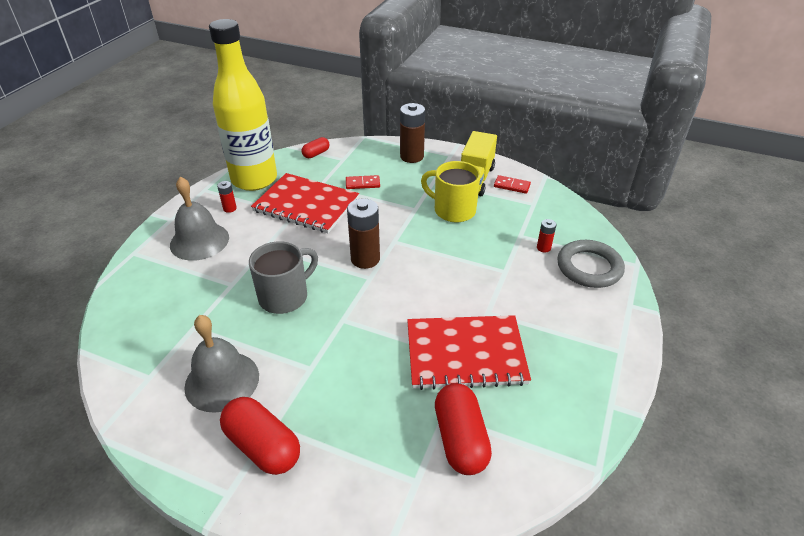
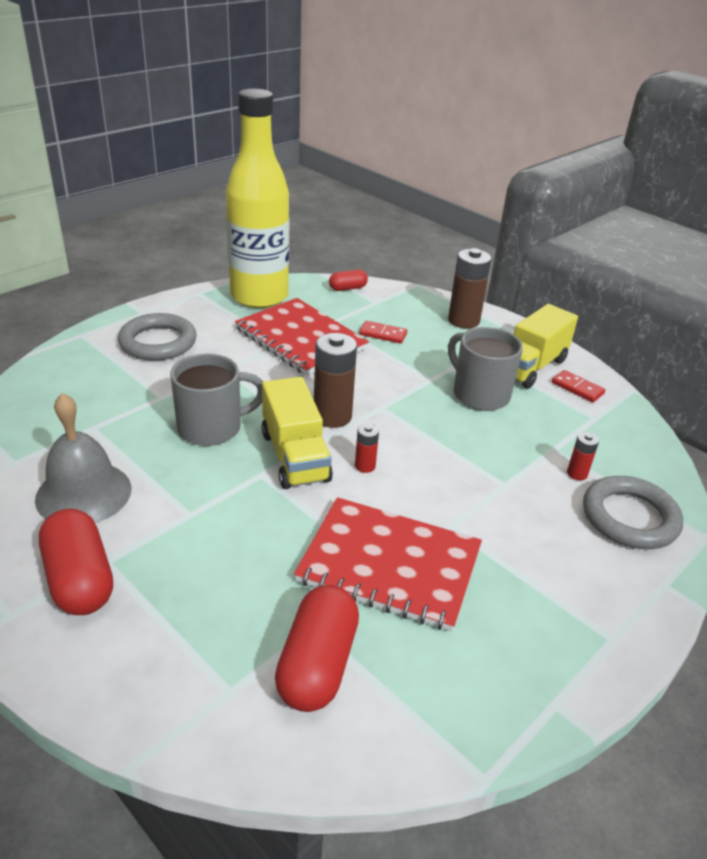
camera: 20 degrees right, 5 degrees down
(199, 241) = (158, 342): grey bell -> grey ring
(230, 208) = (212, 319): red battery -> red battery (365, 466)
(357, 298) = (295, 456): none -> yellow truck
(453, 210) = (479, 394): yellow mug -> grey mug

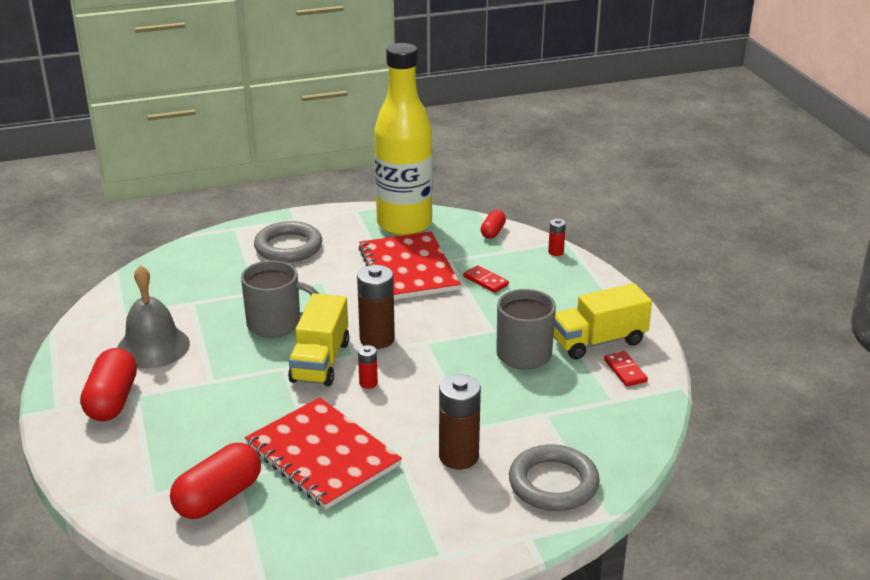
camera: 30 degrees right, 5 degrees down
(347, 288) = (493, 232): red capsule -> red capsule turned 75 degrees counterclockwise
(463, 321) = (577, 285): brown battery -> brown battery (458, 456)
(577, 473) = (544, 438): red battery -> red battery (555, 252)

